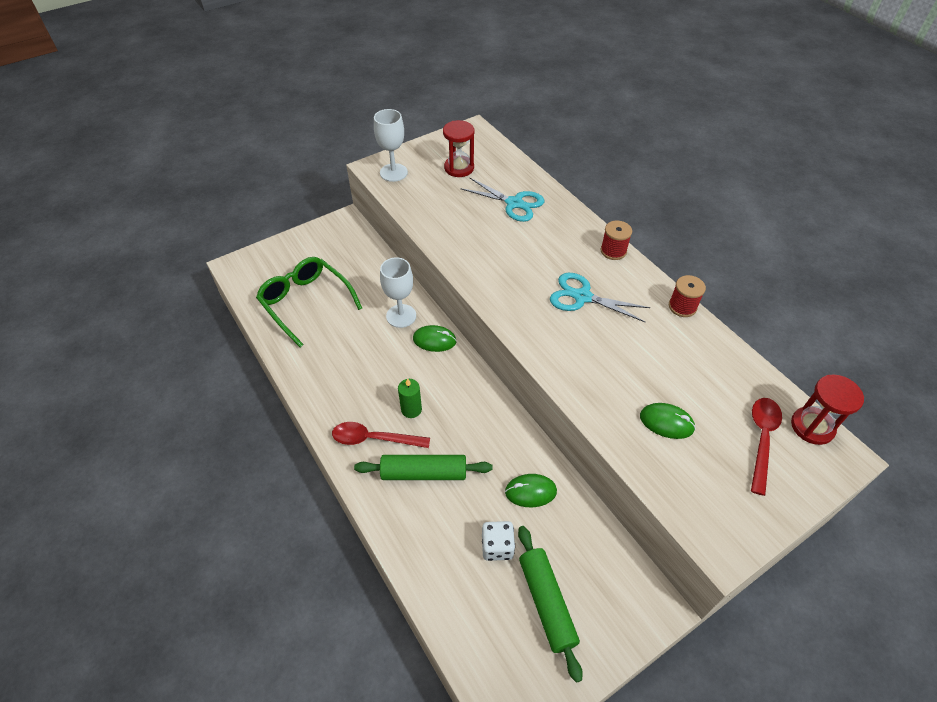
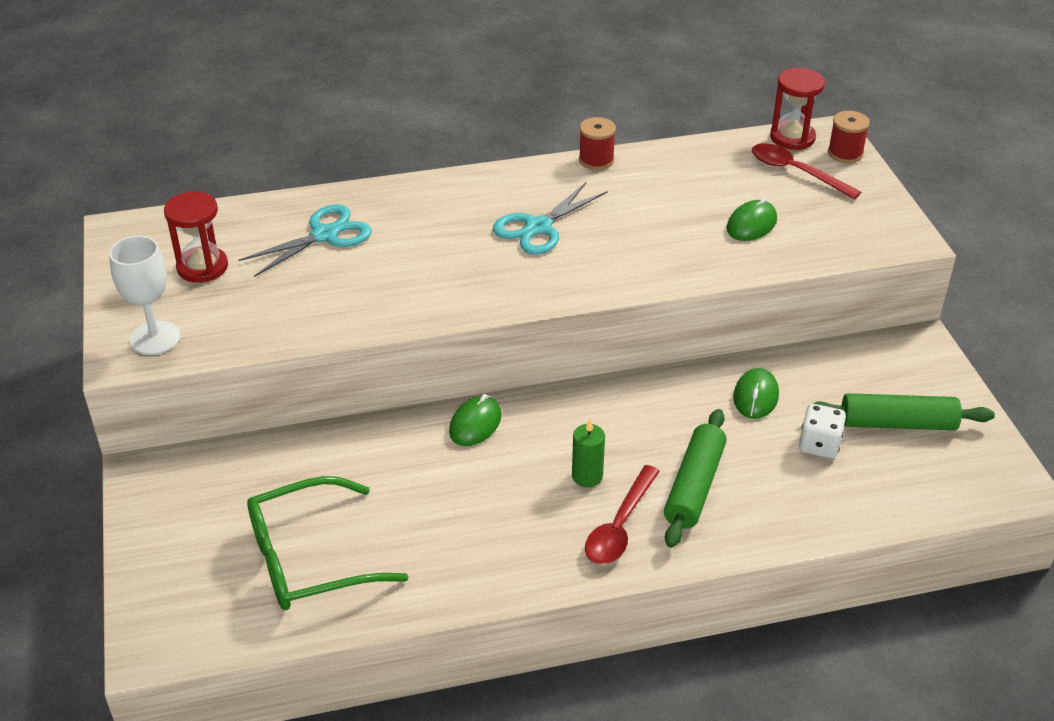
camera: 70 degrees left, 10 degrees down
(401, 316) = (407, 449): white goblet -> none
(613, 251) = (475, 180): red spool -> red spool (845, 153)

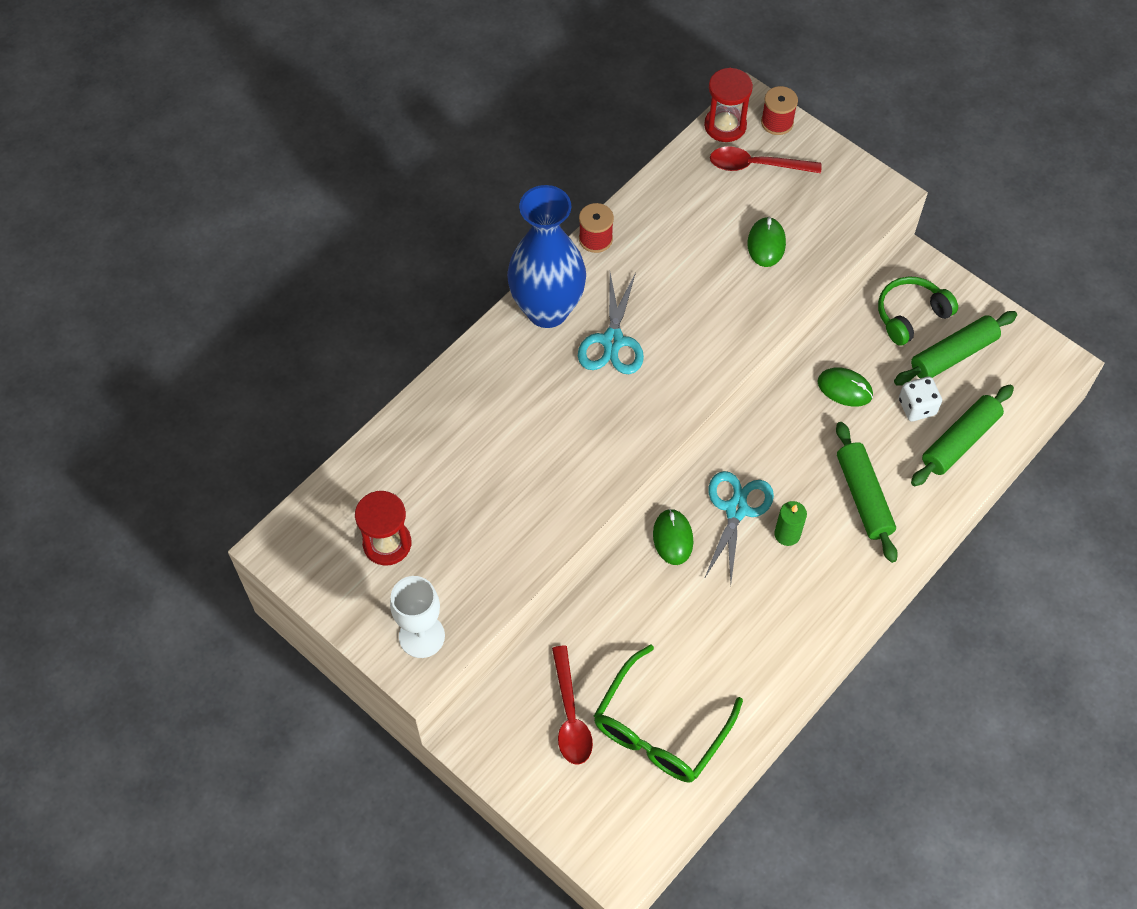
camera: 35 degrees left, 20 degrees up
(325, 235) = (453, 449): turquoise scissors -> turquoise scissors (736, 509)
(504, 185) = (547, 310): none -> blue vase
(620, 526) = (841, 562): red spoon -> red spoon (570, 715)
(755, 396) = (845, 388): green mouse -> green mouse turned 45 degrees counterclockwise
(841, 493) = (960, 441): none -> green rolling pin
(878, 374) = (910, 315): none -> green headphones

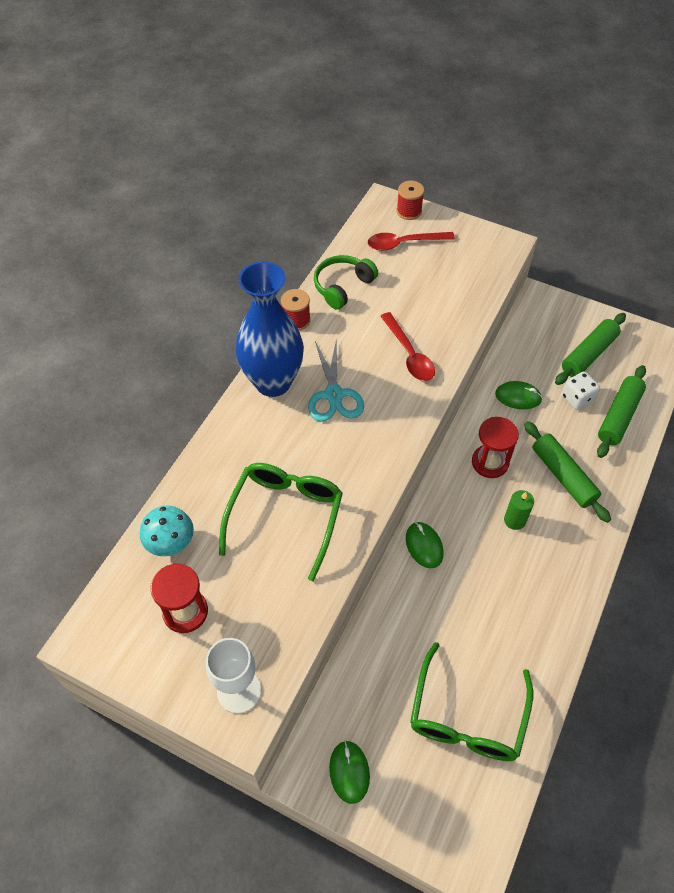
camera: 15 degrees left, 5 degrees down
(389, 468) = (171, 543): none -> turquoise mushroom
(518, 468) = (285, 516): none -> green glasses
(570, 715) = (385, 725): red spoon -> red spoon (409, 354)
(725, 126) = (371, 221): red hourglass -> red hourglass (490, 462)
(736, 509) = (467, 510): turquoise scissors -> none
(766, 244) = (431, 297): green mouse -> green mouse (349, 772)
(910, 315) = (546, 333): green headphones -> green headphones (342, 286)

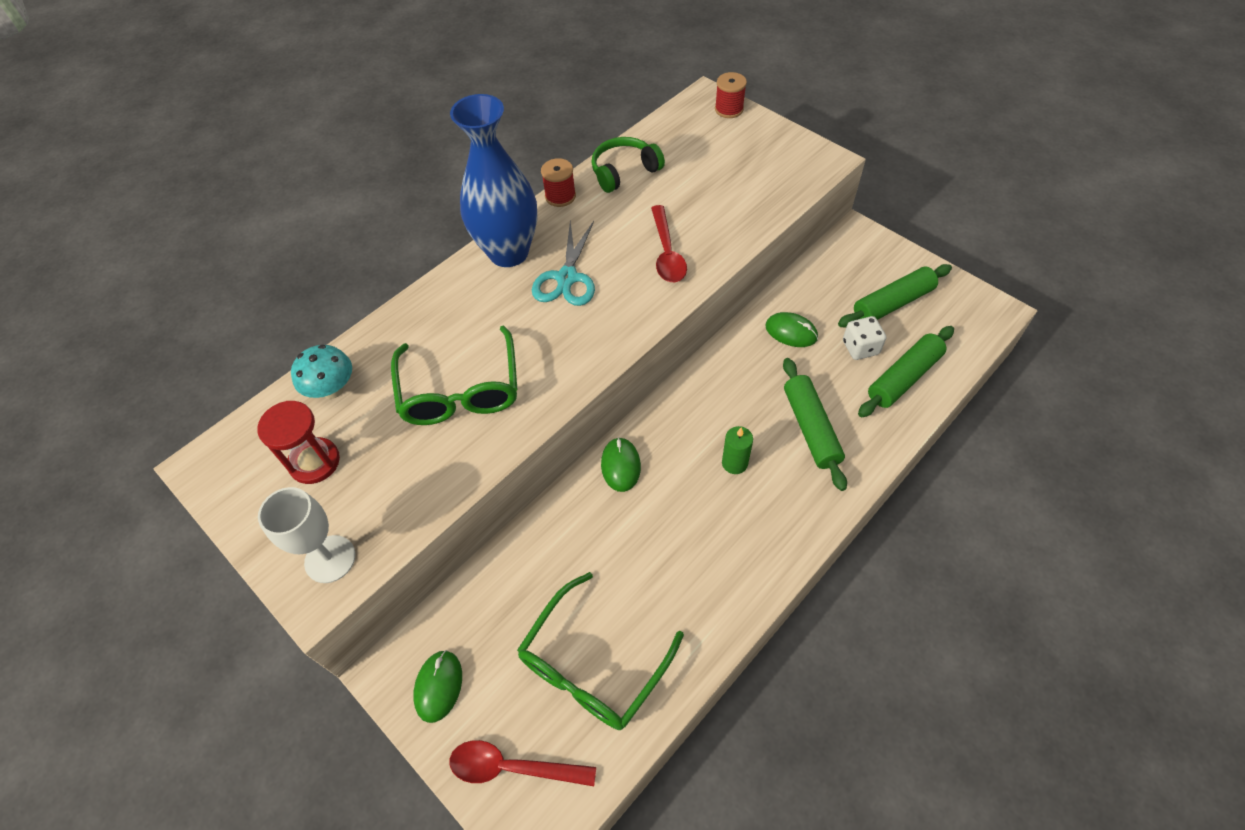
camera: 20 degrees right, 0 degrees up
(285, 516) = (460, 390): green glasses -> green glasses turned 135 degrees clockwise
(404, 243) = (709, 140): red spoon -> red spoon (512, 767)
(490, 462) = (731, 394): red hourglass -> none

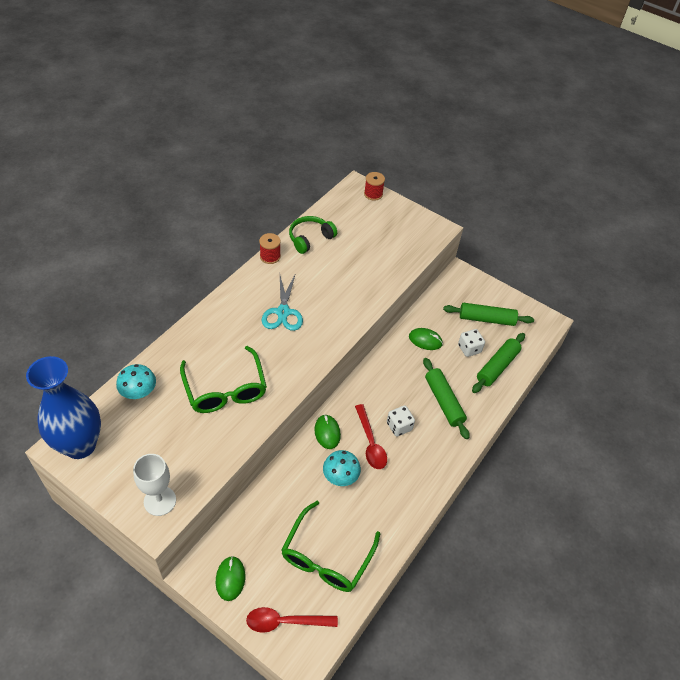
camera: 15 degrees left, 5 degrees down
(314, 462) = (136, 441): red hourglass -> none
(508, 252) = (241, 296): blue vase -> blue vase (80, 445)
(632, 537) = (340, 477): none -> turquoise mushroom
(667, 253) = (345, 293): red spoon -> red spoon (370, 443)
(734, 463) = (399, 426): green candle -> white dice
(892, 303) = (486, 319): green rolling pin -> green rolling pin turned 45 degrees clockwise

